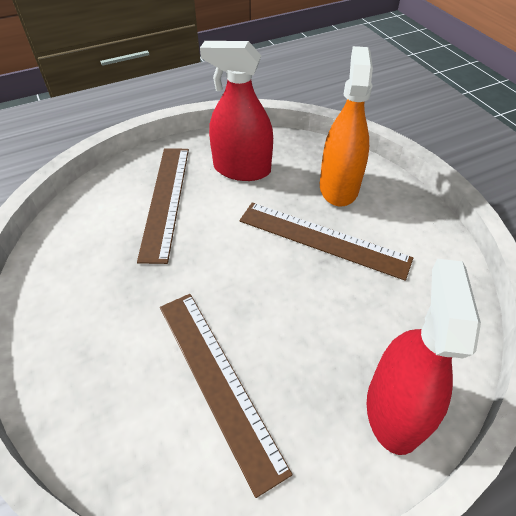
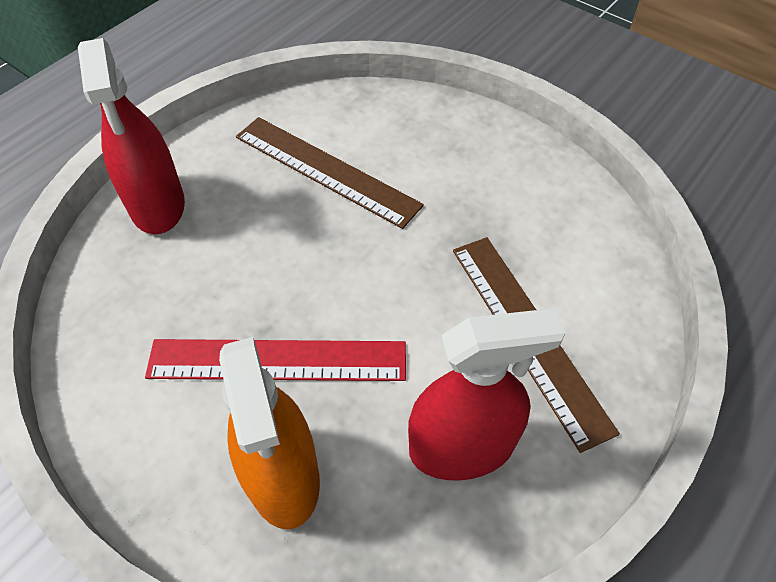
camera: 155 degrees right, 5 degrees up
(323, 239) = (277, 360): brown ruler -> red ruler

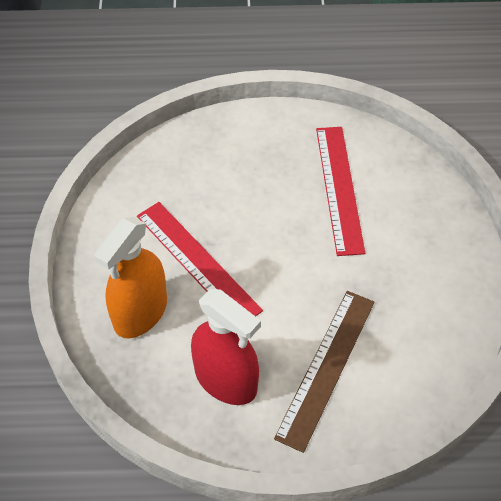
camera: 50 degrees right, 0 degrees up
(157, 205) = (235, 134): red spray bottle -> none
(326, 170) = (339, 188): brown ruler -> red ruler

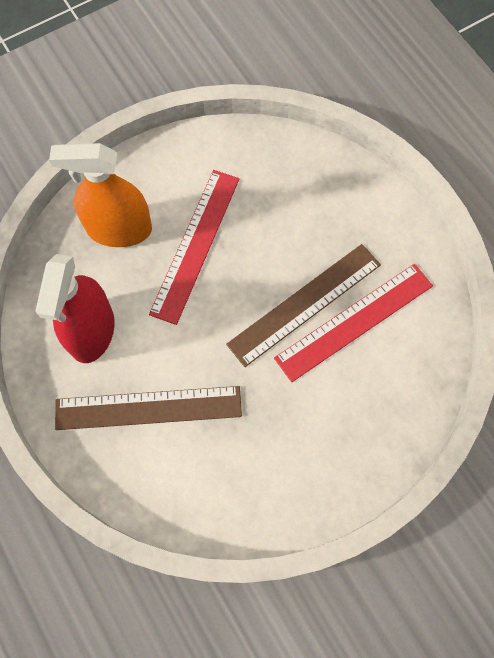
camera: 60 degrees right, 15 degrees up
(303, 213) = (304, 304): none -> brown ruler

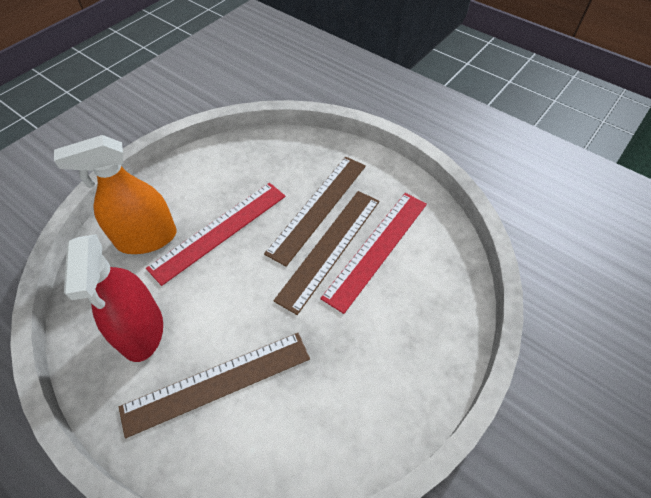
camera: 20 degrees left, 15 degrees down
(196, 245) = (219, 231): red ruler -> red ruler turned 45 degrees clockwise
(310, 250) = (318, 207): none -> brown ruler

